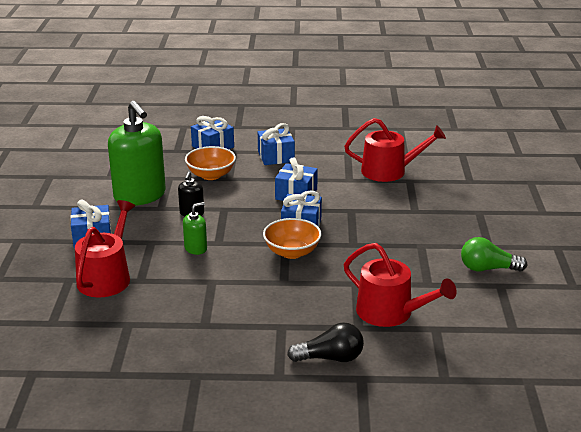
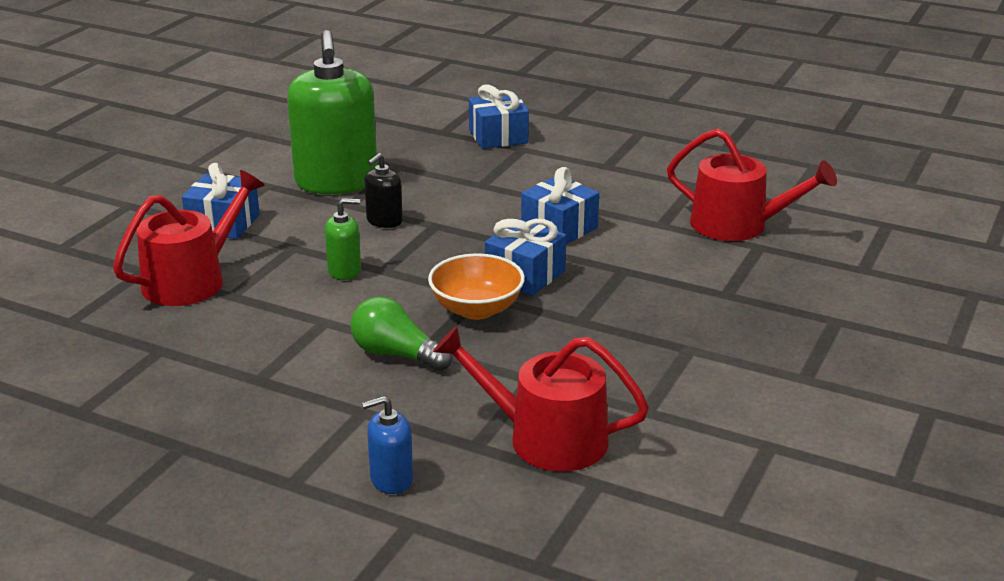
camera: 25 degrees right, 0 degrees up
(211, 175) = (459, 175): orange bowl -> none
(276, 156) = (578, 168): blue gift -> none
(330, 358) = (391, 479): black light bulb -> blue soap dispenser
(390, 313) = (546, 438): red watering can -> red watering can turned 135 degrees clockwise
(488, 269) = (770, 413): green light bulb -> green light bulb (396, 354)

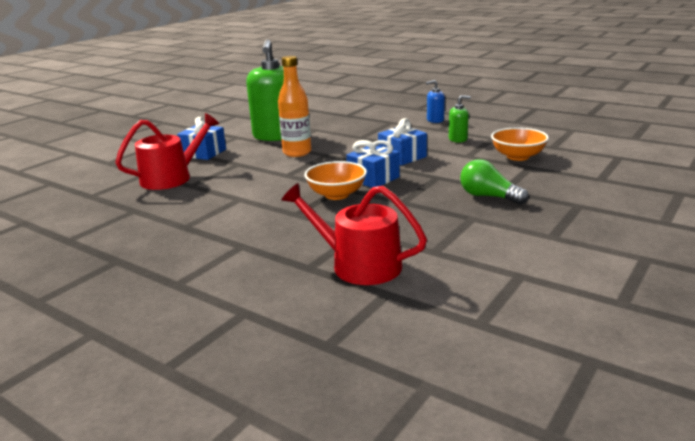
camera: 10 degrees right, 5 degrees down
(344, 270) = (263, 175): green soap dispenser -> green soap dispenser (458, 139)
(384, 221) = (297, 153): black soap dispenser -> orange bottle
(391, 479) = (243, 284): blue soap dispenser -> blue soap dispenser (435, 120)
(396, 354) = (276, 216): green light bulb -> green light bulb (488, 196)
(498, 136) = (378, 117): blue gift -> none
(738, 225) = (518, 156): red watering can -> orange bowl

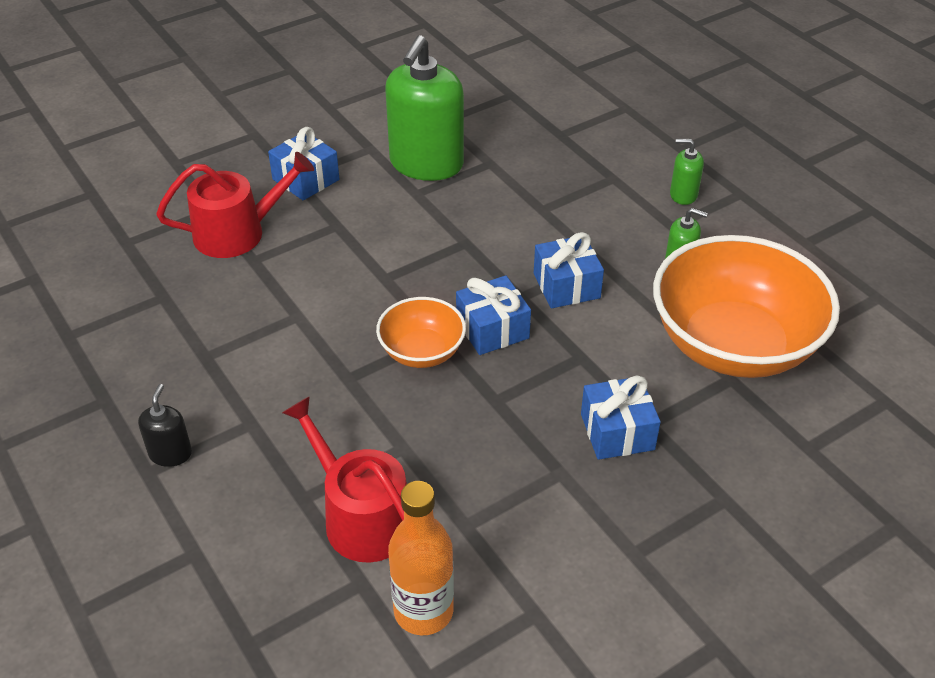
camera: 20 degrees right, 20 degrees up
(189, 272) = (170, 453): none -> black soap dispenser
(297, 153) = (429, 222): orange bottle -> orange bottle (423, 611)
(435, 120) = (683, 195): blue soap dispenser -> green soap dispenser
(488, 196) = (617, 432): green light bulb -> blue gift
(518, 156) = (733, 345): orange bowl -> orange bowl, size x2.01

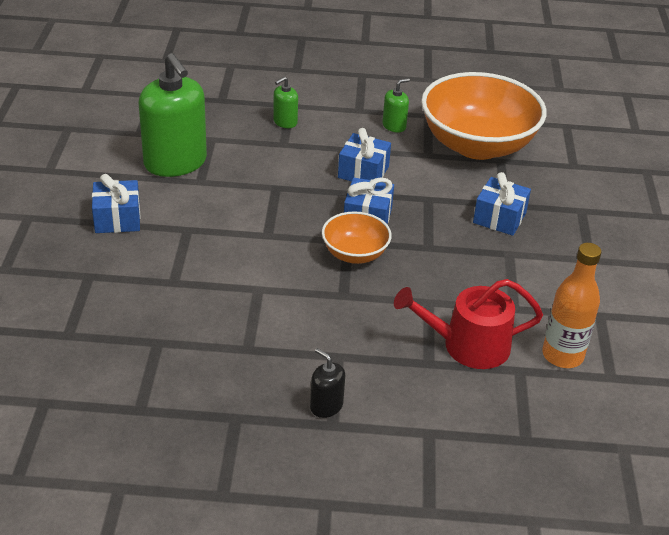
camera: 55 degrees left, 5 degrees down
(238, 232) = (133, 276): red watering can -> none
(683, 195) = (338, 92): green soap dispenser -> green soap dispenser (285, 122)

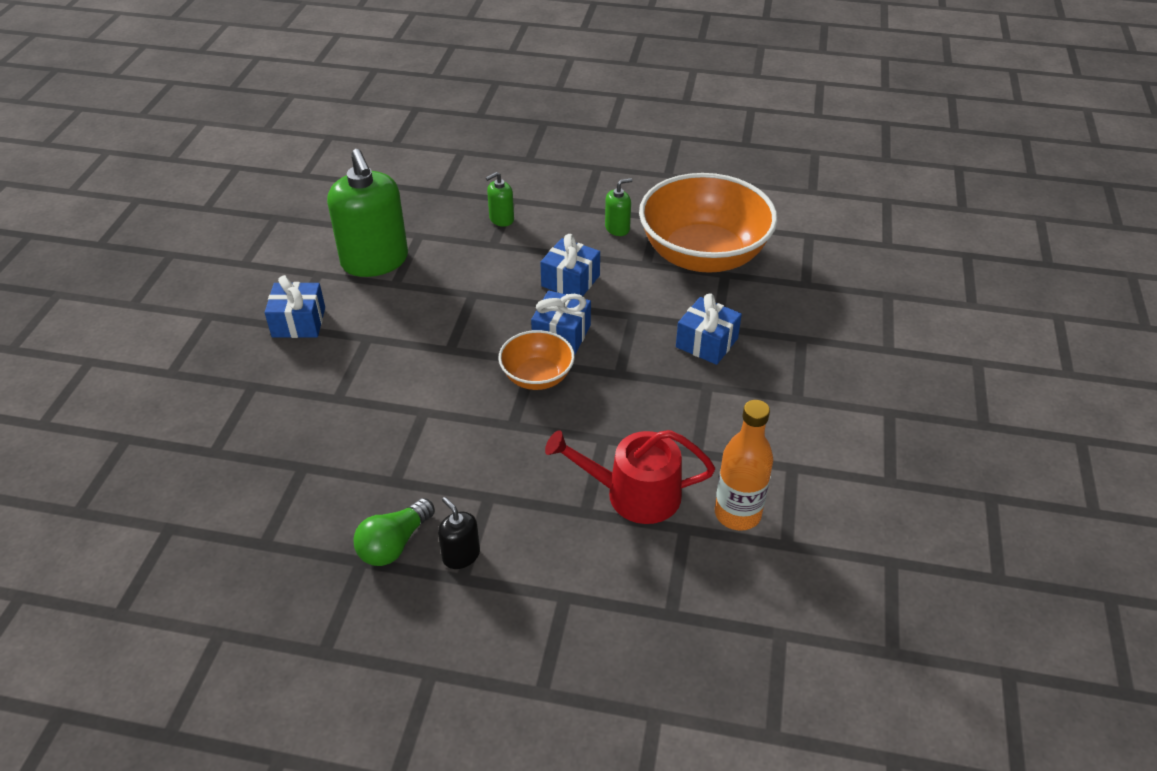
camera: 10 degrees right, 5 degrees up
(262, 401) = (394, 544): none -> green light bulb

